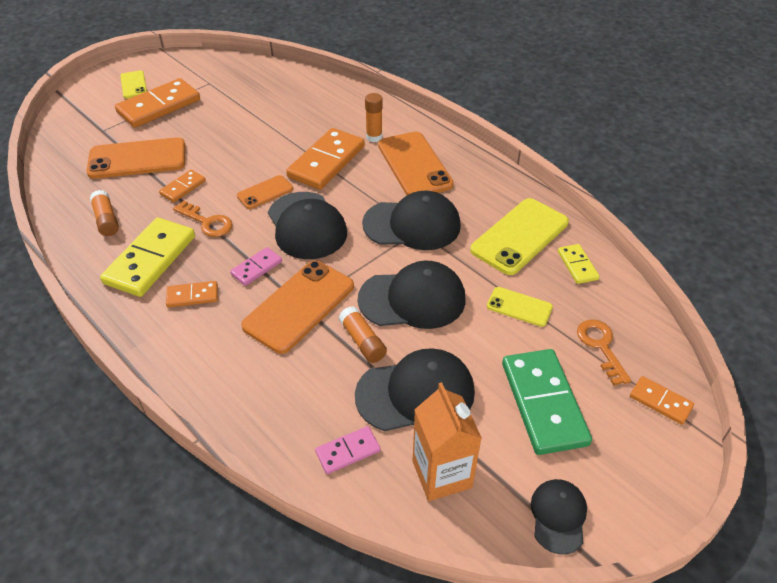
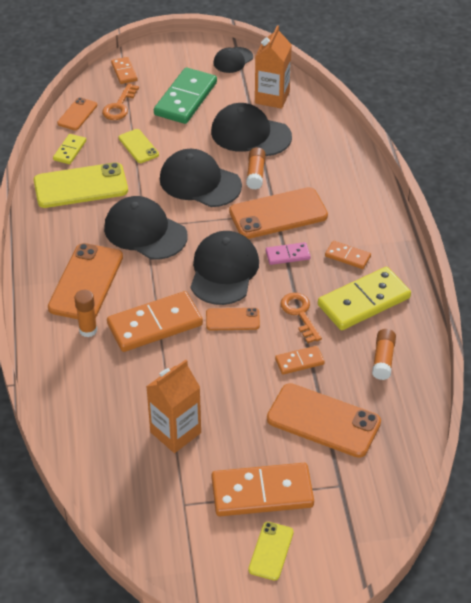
camera: 145 degrees left, 0 degrees up
(247, 111) = (175, 432): none -> orange carton
(348, 451) = (312, 127): pink domino -> none
(627, 310) = (77, 114): none -> orange phone

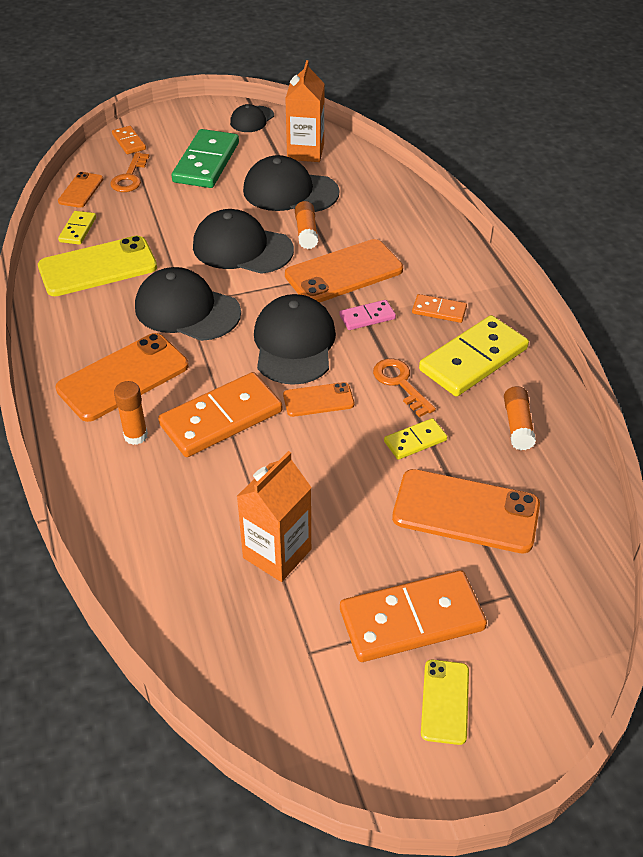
camera: 10 degrees left, 0 degrees up
(86, 282) = (123, 377): orange phone -> orange phone turned 45 degrees clockwise
(138, 146) = (160, 217): yellow phone -> none
(299, 361) = (415, 441): orange domino -> yellow domino

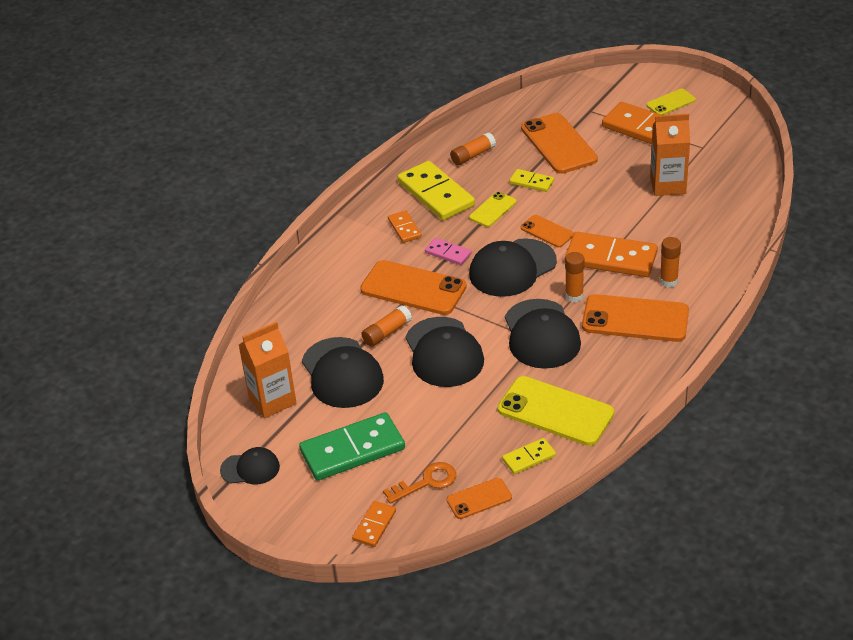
camera: 125 degrees left, 5 degrees down
(205, 359) = (574, 296): none -> orange glue stick
(400, 383) = (493, 210): orange key -> yellow phone
(473, 359) = (436, 194): yellow domino -> yellow domino turned 45 degrees clockwise

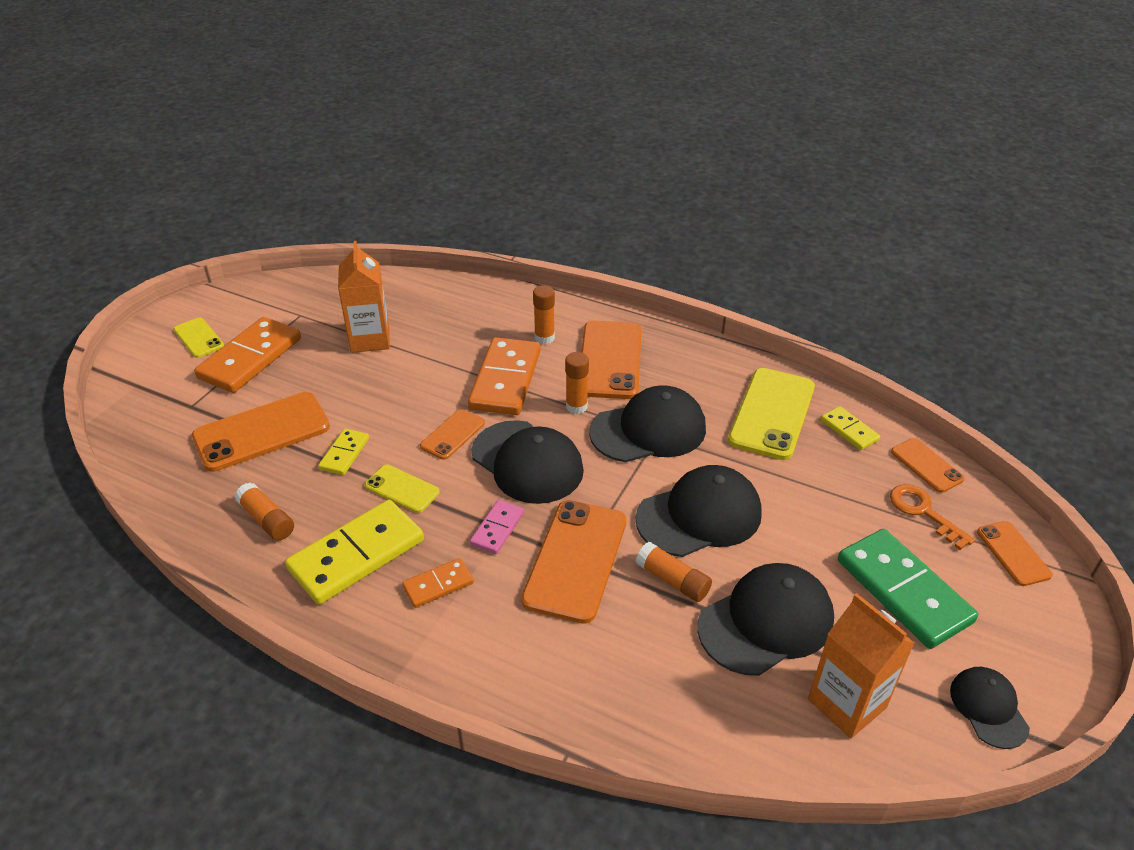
camera: 100 degrees left, 0 degrees up
(374, 525) = (1013, 553): orange domino -> orange phone

